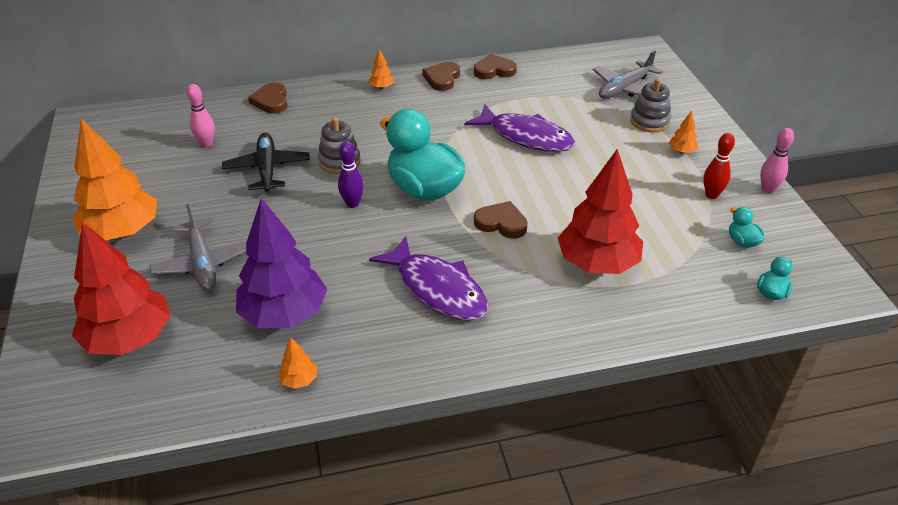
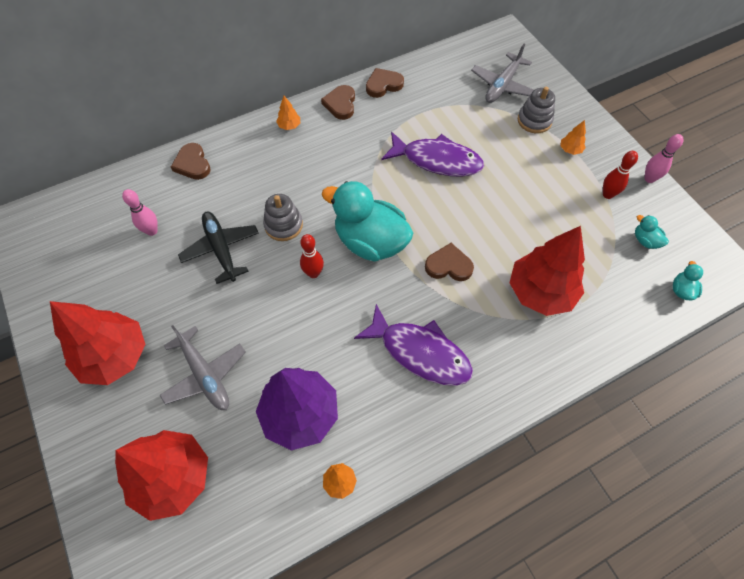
camera: 15 degrees left, 20 degrees up
(122, 232) = (115, 356): orange tree -> red tree
(352, 204) = (313, 273): purple bowling pin -> red bowling pin

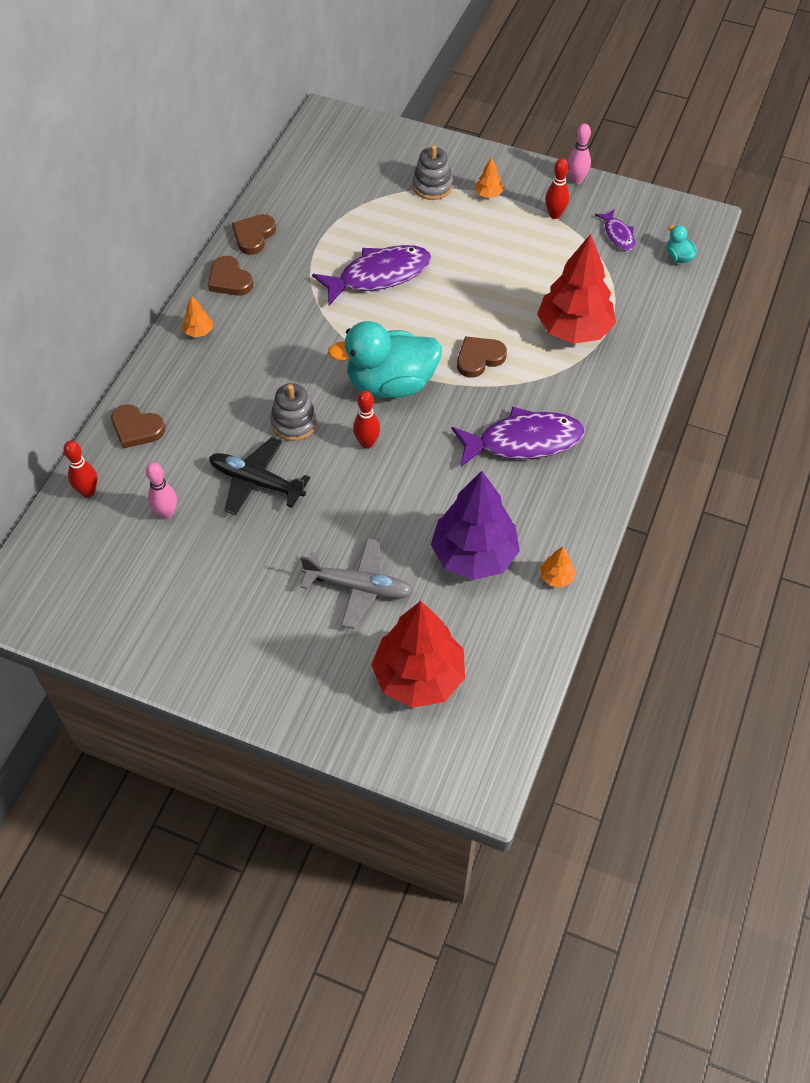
camera: 40 degrees left, 5 degrees down
(115, 356) = (257, 634): red tree -> none
(127, 185) = (88, 492): none -> red bowling pin
(502, 85) = (371, 170): grey plane -> none
(645, 241) = (618, 235): turquoise duck -> purple fish

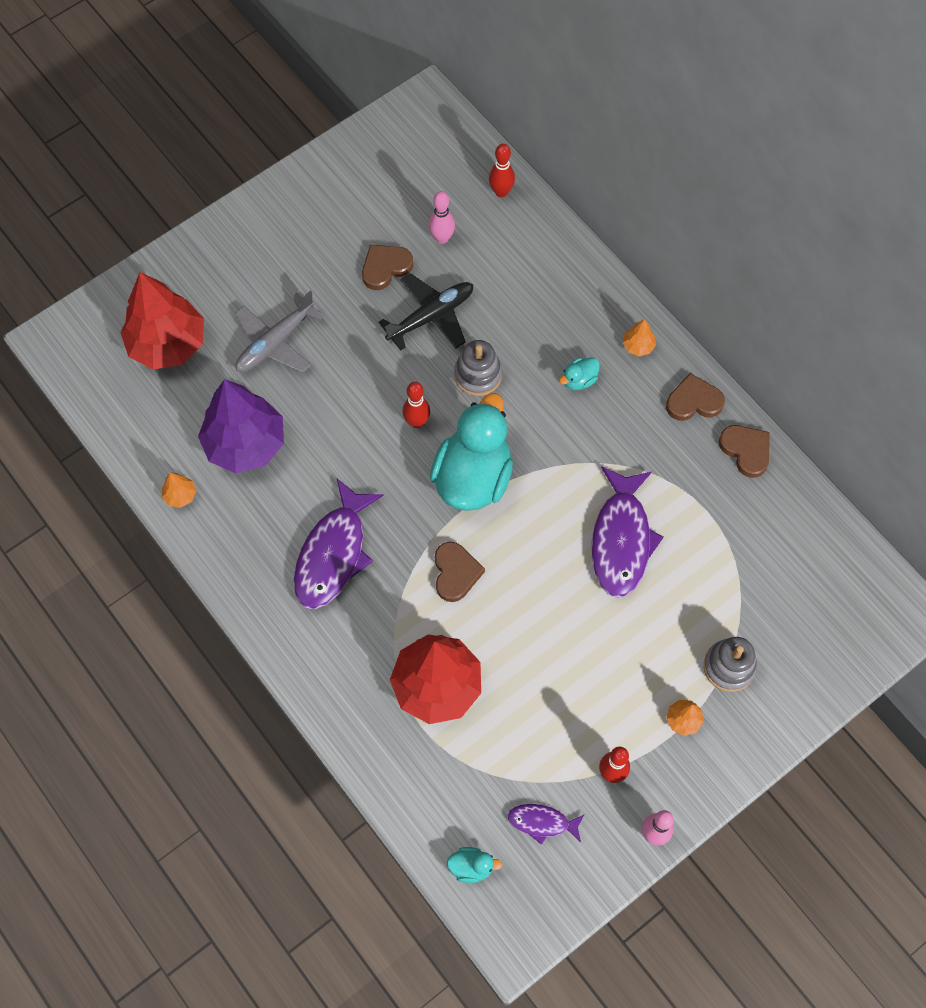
camera: 120 degrees right, 10 degrees up
(136, 428) = (548, 251): brown heart -> brown heart (385, 267)
(256, 355) = (579, 380): none -> turquoise duck

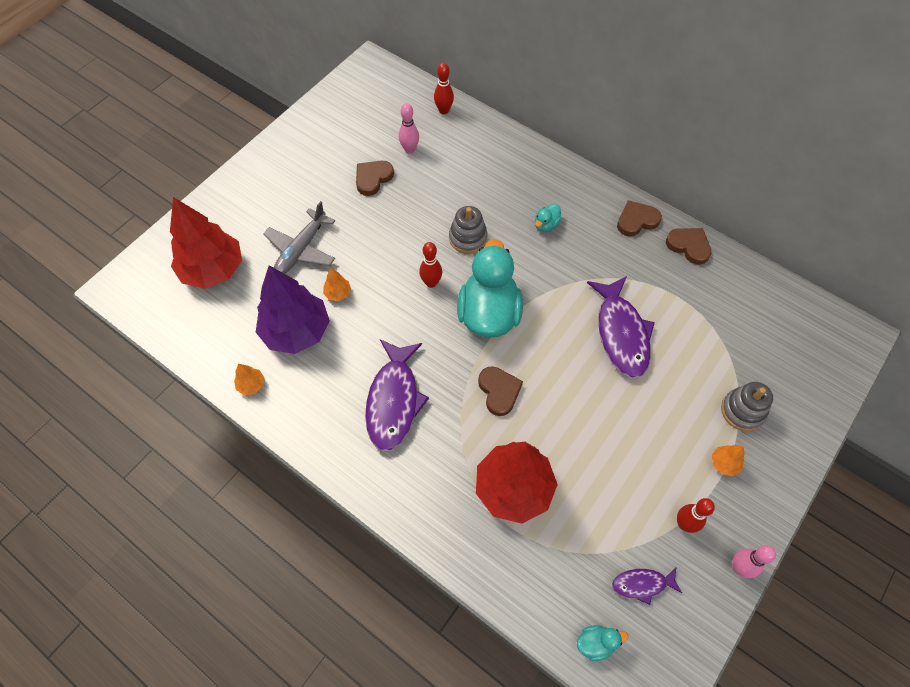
camera: 15 degrees left, 5 degrees down
(431, 316) = (418, 204): black plane -> none
(638, 346) = (581, 191): orange tree -> orange tree (338, 293)

